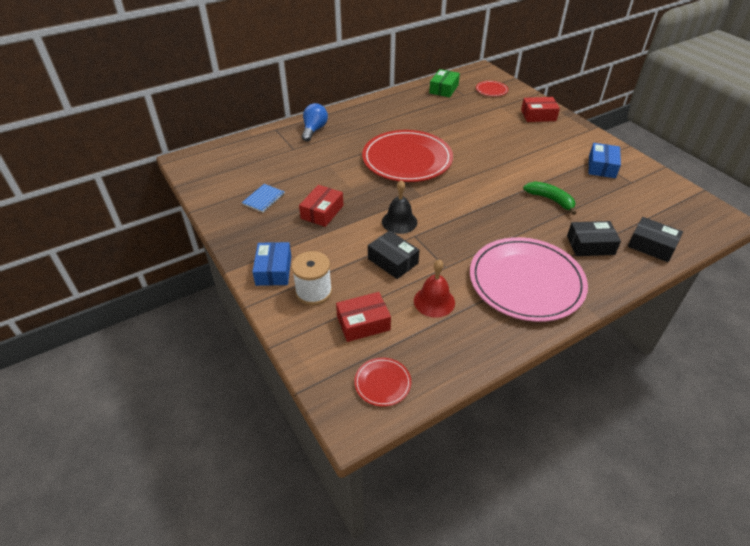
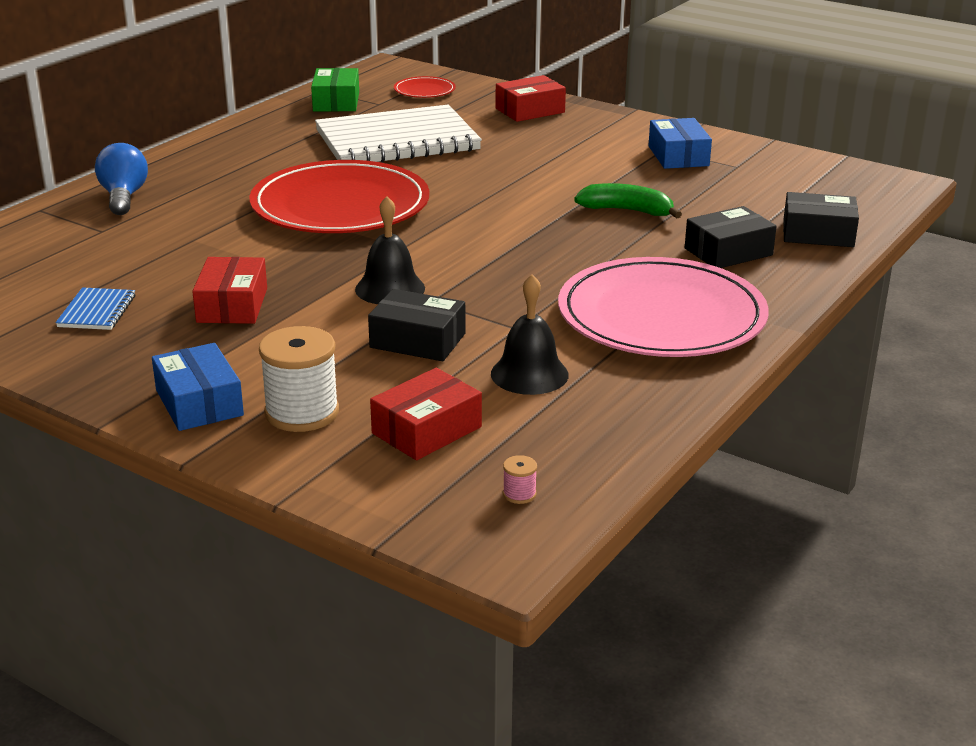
camera: 25 degrees left, 15 degrees down
(382, 383) = (519, 494): red plate -> pink spool
(434, 301) = (529, 374): red bell -> black bell
(458, 122) = (397, 141): none -> white notebook

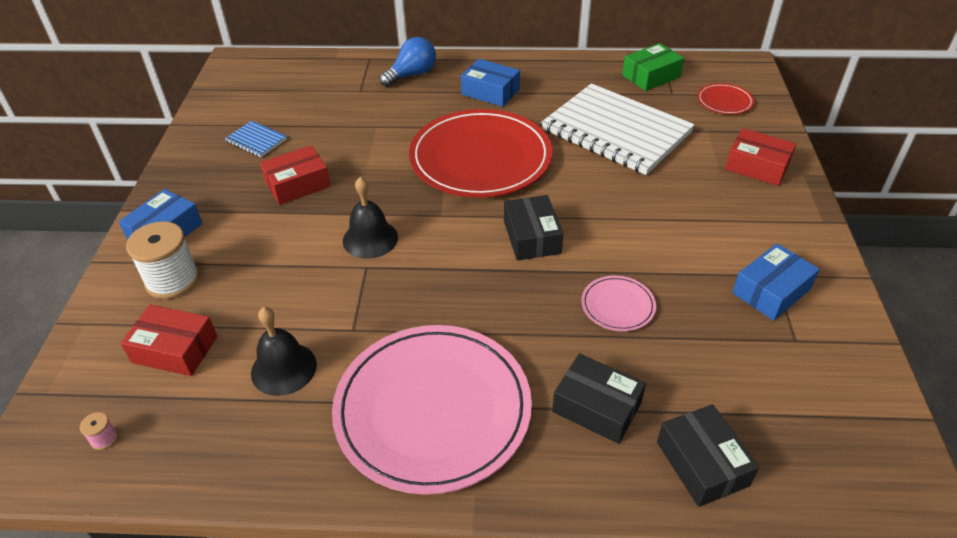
camera: 60 degrees right, 15 degrees up
(97, 311) = (256, 140): blue notebook -> blue notebook turned 60 degrees clockwise
(233, 170) = (490, 92): none -> blue box
(417, 340) = (300, 287): black box -> black box (531, 237)
(627, 211) = (618, 305): green banana -> pink plate

